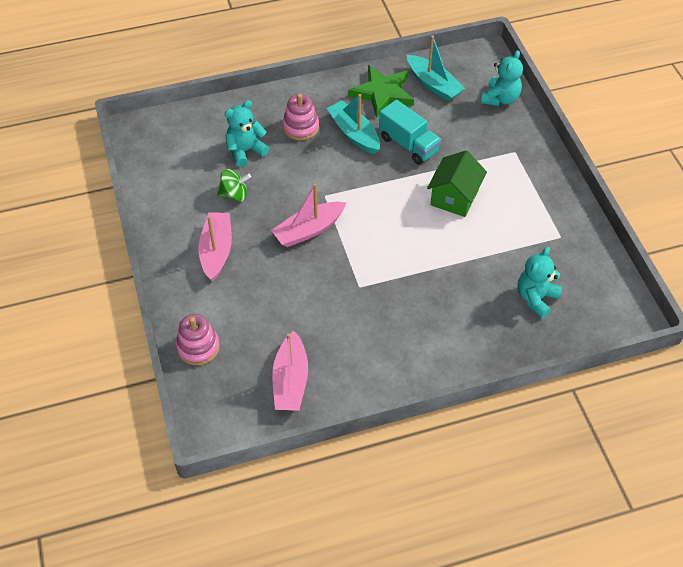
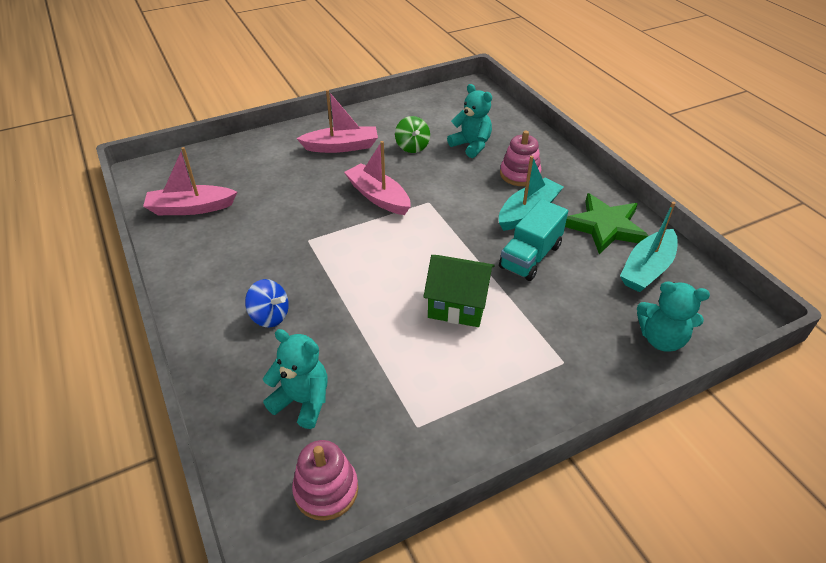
camera: 80 degrees right, 10 degrees down
(198, 347) = (232, 152): pink stacking toy -> pink stacking toy (326, 490)
(450, 316) = (270, 316): none -> blue spinning top

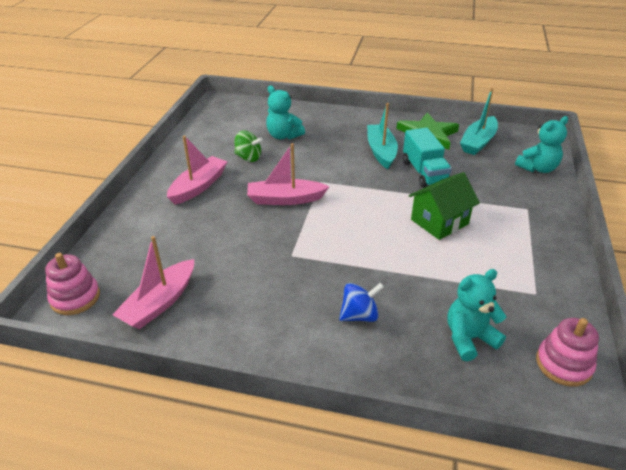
camera: 50 degrees left, 5 degrees down
(471, 145) = (283, 136): turquoise teddy bear -> turquoise teddy bear turned 135 degrees counterclockwise
(519, 174) = (340, 135): pink stacking toy -> pink stacking toy (75, 298)
(647, 269) = (478, 142): turquoise boat -> turquoise boat turned 45 degrees clockwise

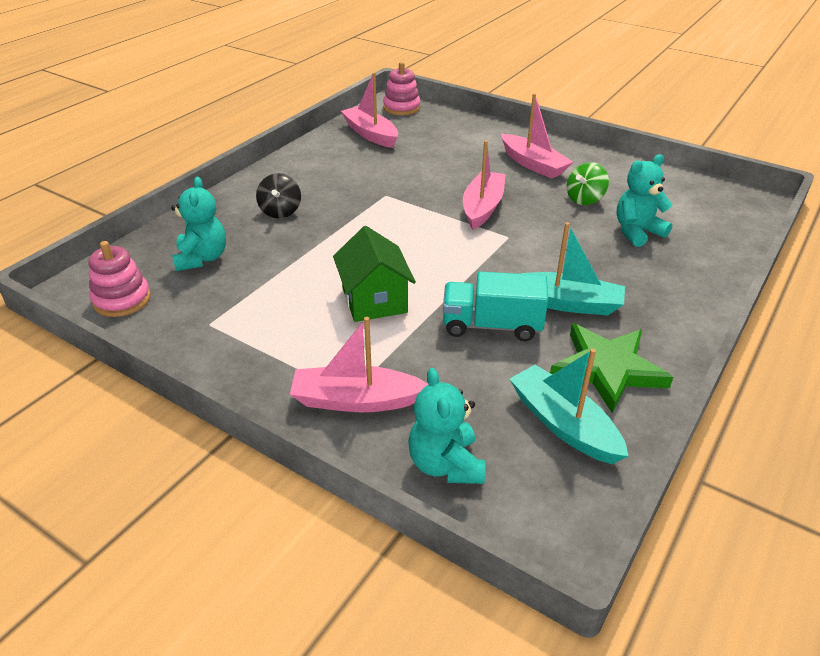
camera: 110 degrees right, 0 degrees up
(359, 315) = (280, 211): blue spinning top -> black spinning top
(530, 205) = (356, 400): none -> pink boat

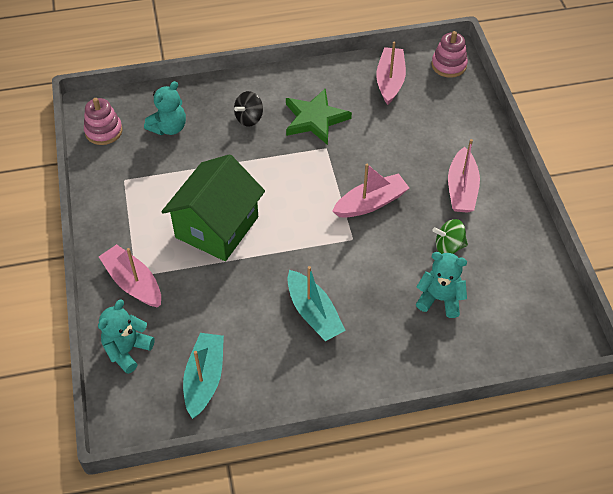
camera: 45 degrees right, 15 degrees up
(374, 300) = (217, 227): green house -> green house, size x1.52
(492, 325) = (253, 293): turquoise truck -> none
(607, 369) = (271, 370): green star -> green star (315, 119)

